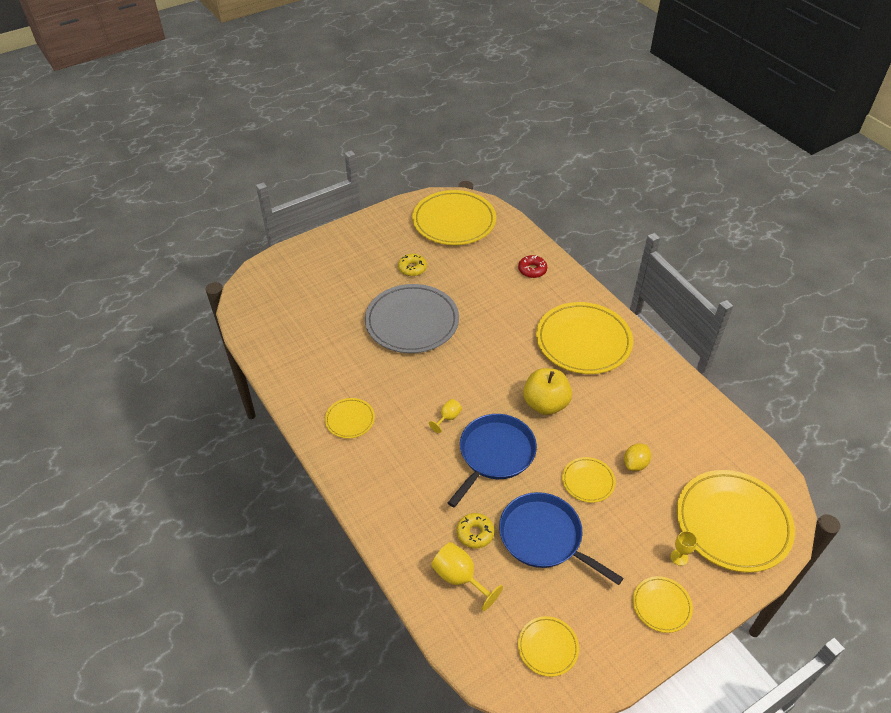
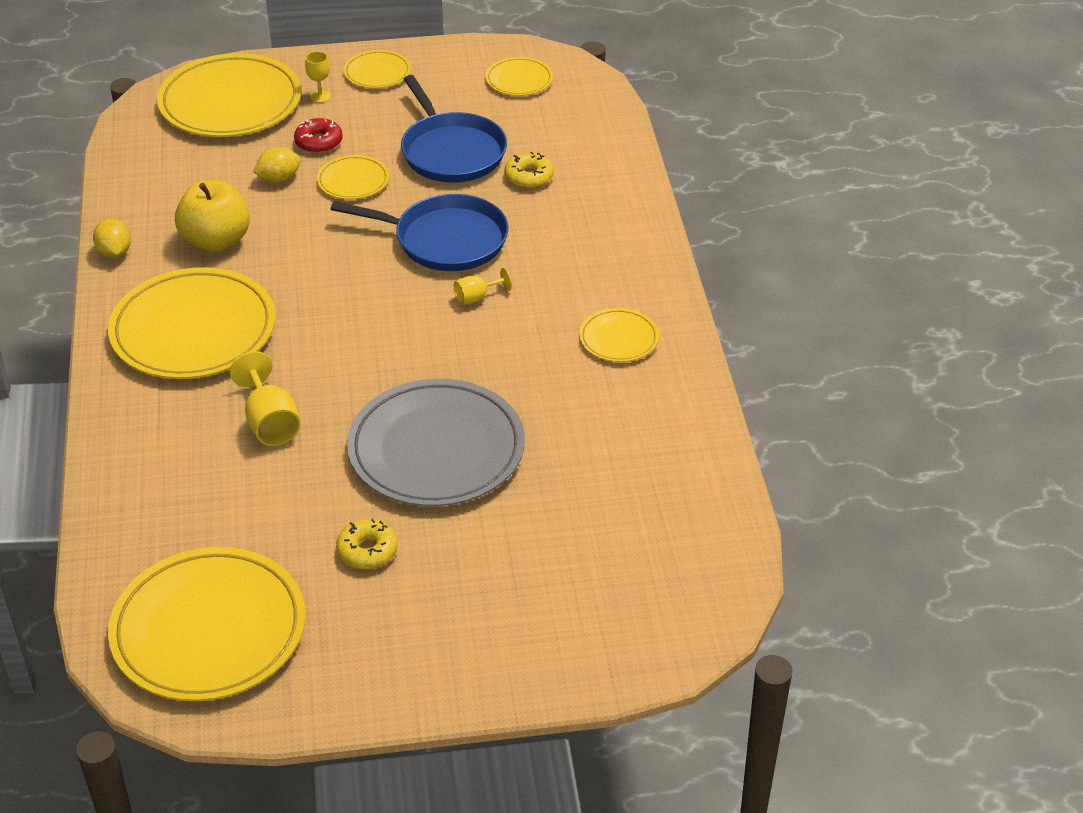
camera: 155 degrees left, 5 degrees down
(460, 578) = (573, 149): yellow goblet -> yellow goblet (270, 423)
(494, 454) = (445, 240): blue pan -> blue pan turned 135 degrees counterclockwise
(532, 270) = (157, 470): red donut -> red donut (318, 142)
(545, 404) = (328, 271): yellow apple -> yellow apple (216, 241)
(673, 372) = (114, 252): none -> yellow lemon

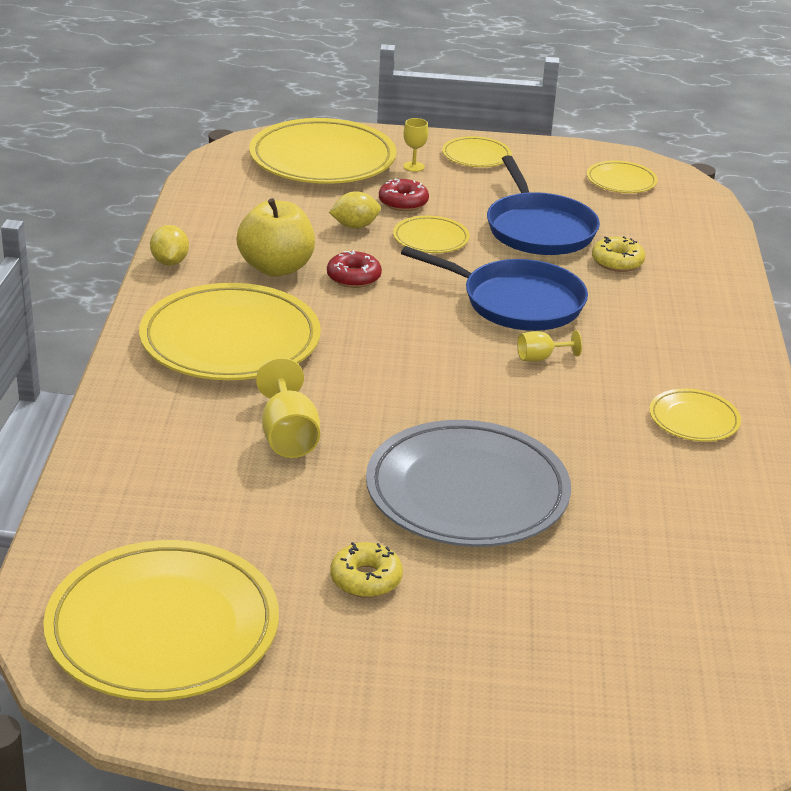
camera: 10 degrees right, 10 degrees down
(290, 239) = (353, 277): none -> red donut

